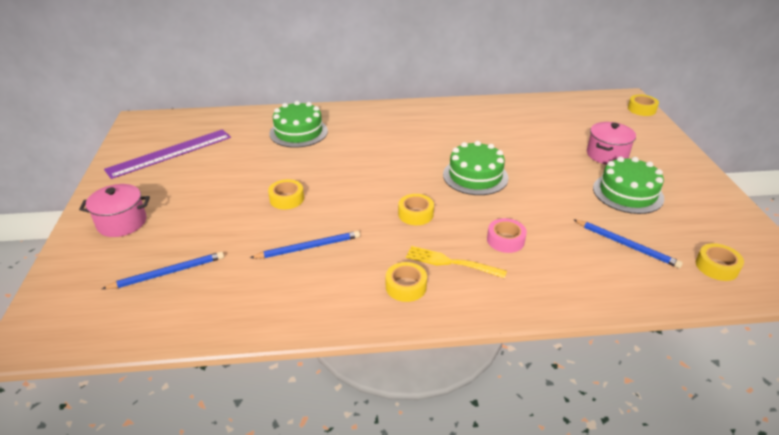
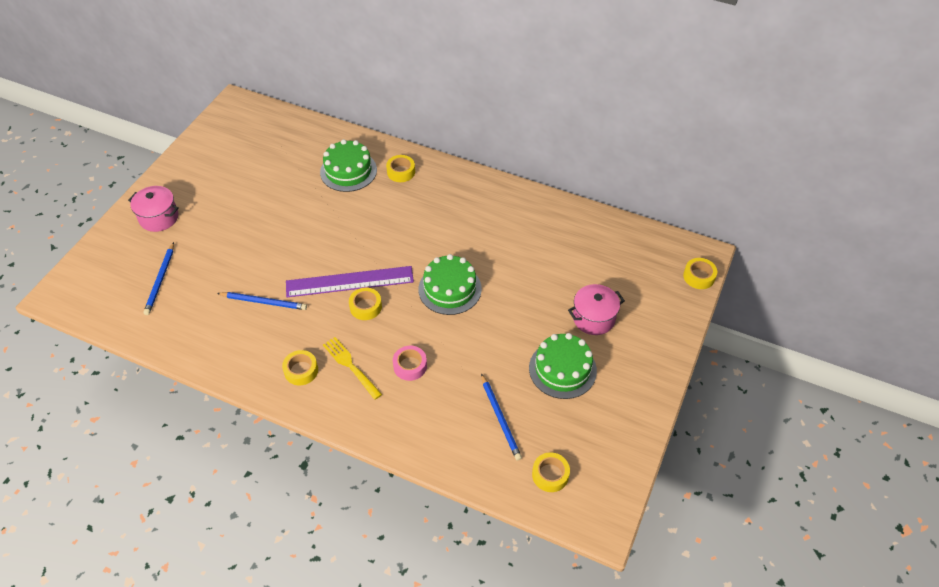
camera: 30 degrees right, 15 degrees up
(168, 273) = (160, 280): blue pencil -> blue pencil turned 90 degrees clockwise
(170, 153) = (234, 154): purple ruler -> purple ruler (349, 282)
(287, 199) = (284, 245): yellow tape -> yellow tape (401, 172)

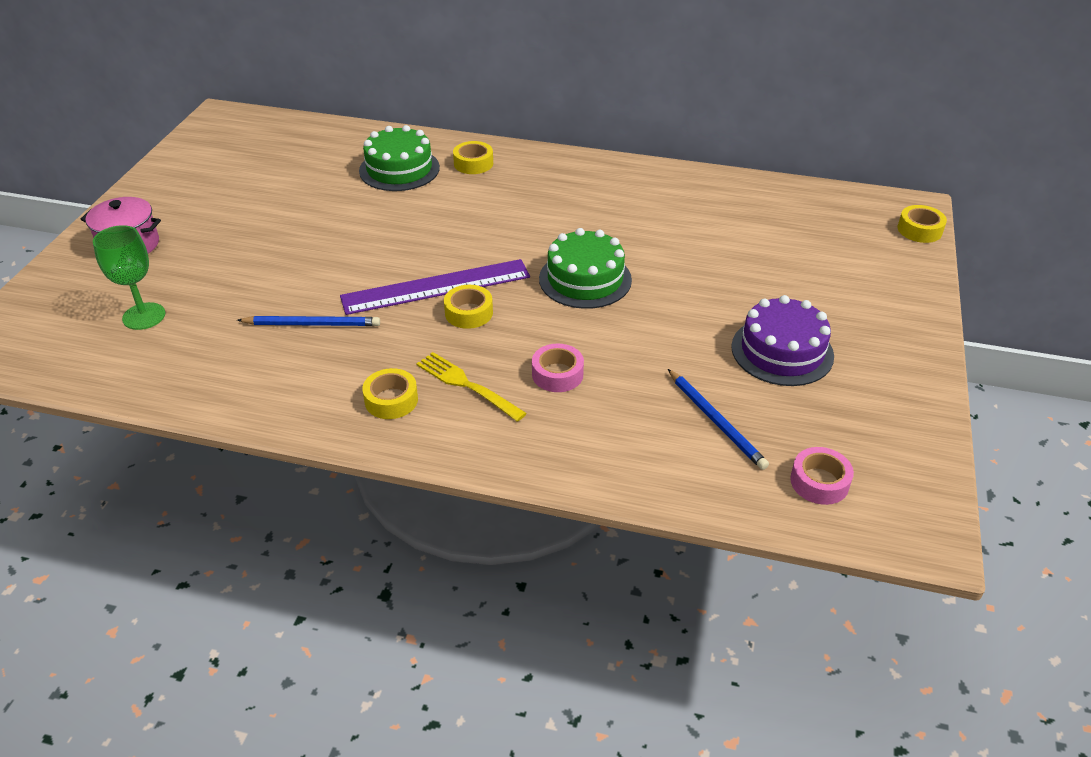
camera: 10 degrees left, 10 degrees down
(160, 280) = (144, 316): blue pencil -> green goblet
(550, 475) = (819, 482): yellow tape -> pink tape
(562, 369) = (782, 351): green cake -> purple cake
(593, 318) = (800, 289): pink pot -> none

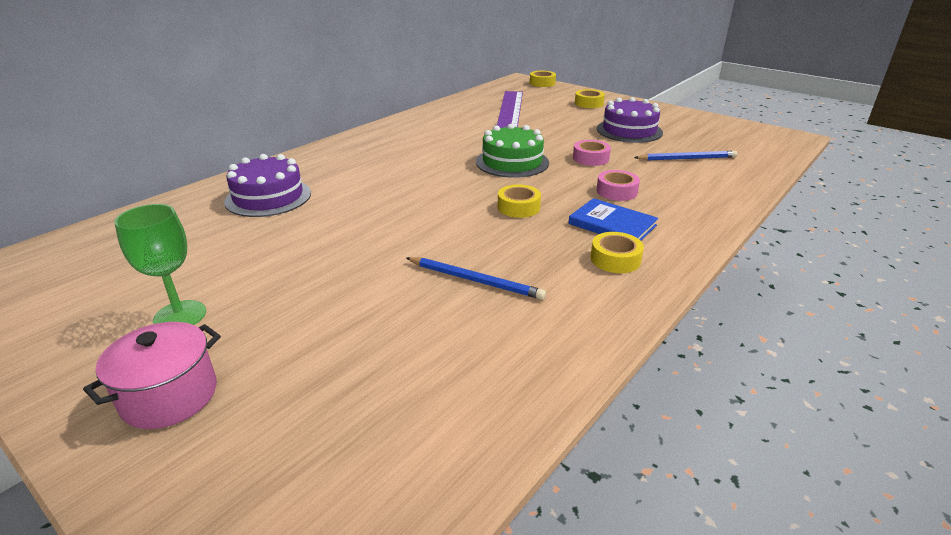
camera: 65 degrees left, 10 degrees down
(144, 316) = (356, 400): green goblet -> green goblet (180, 316)
(312, 324) = (475, 280): blue pencil -> blue pencil turned 90 degrees clockwise
(399, 169) = (268, 197): green cake -> purple cake
(436, 287) = (471, 213): purple ruler -> purple ruler (510, 109)
(467, 385) = (612, 225): yellow fork -> blue book
(473, 163) = (308, 168): yellow tape -> yellow tape (589, 103)
(819, 482) = (748, 147): pink tape -> pink tape (590, 158)

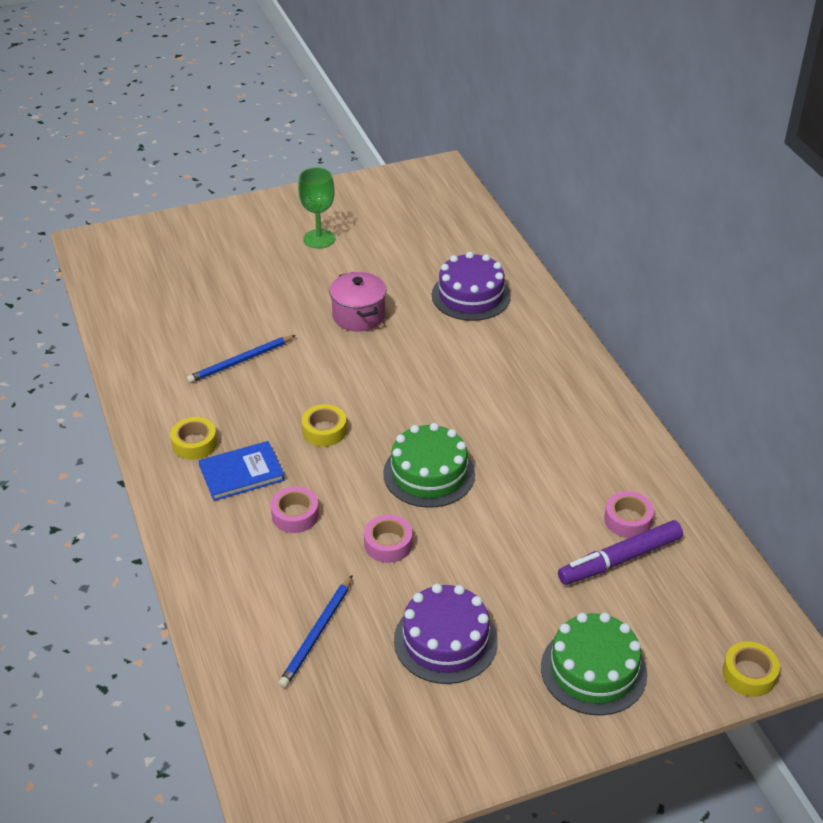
camera: 120 degrees right, 10 degrees up
(170, 396) = (245, 231): pink pot -> pink pot (358, 315)
(478, 112) = (628, 520): none -> pink tape
(510, 109) = (620, 560): purple ruler -> purple marker
(589, 103) = (593, 670): yellow tape -> green cake

